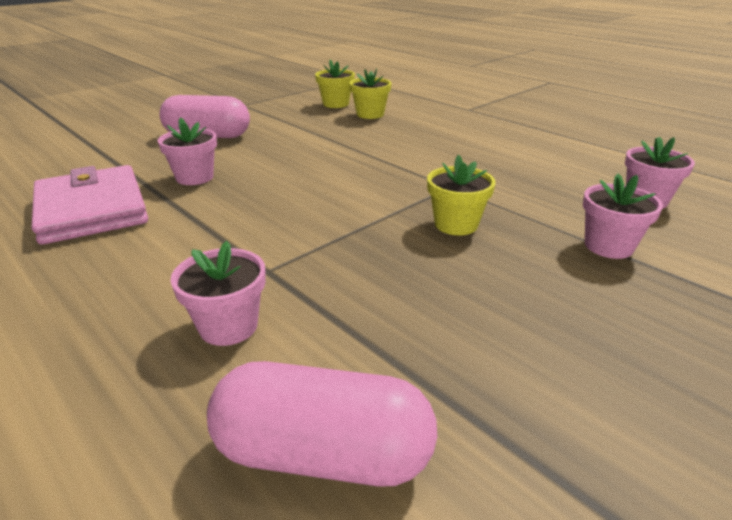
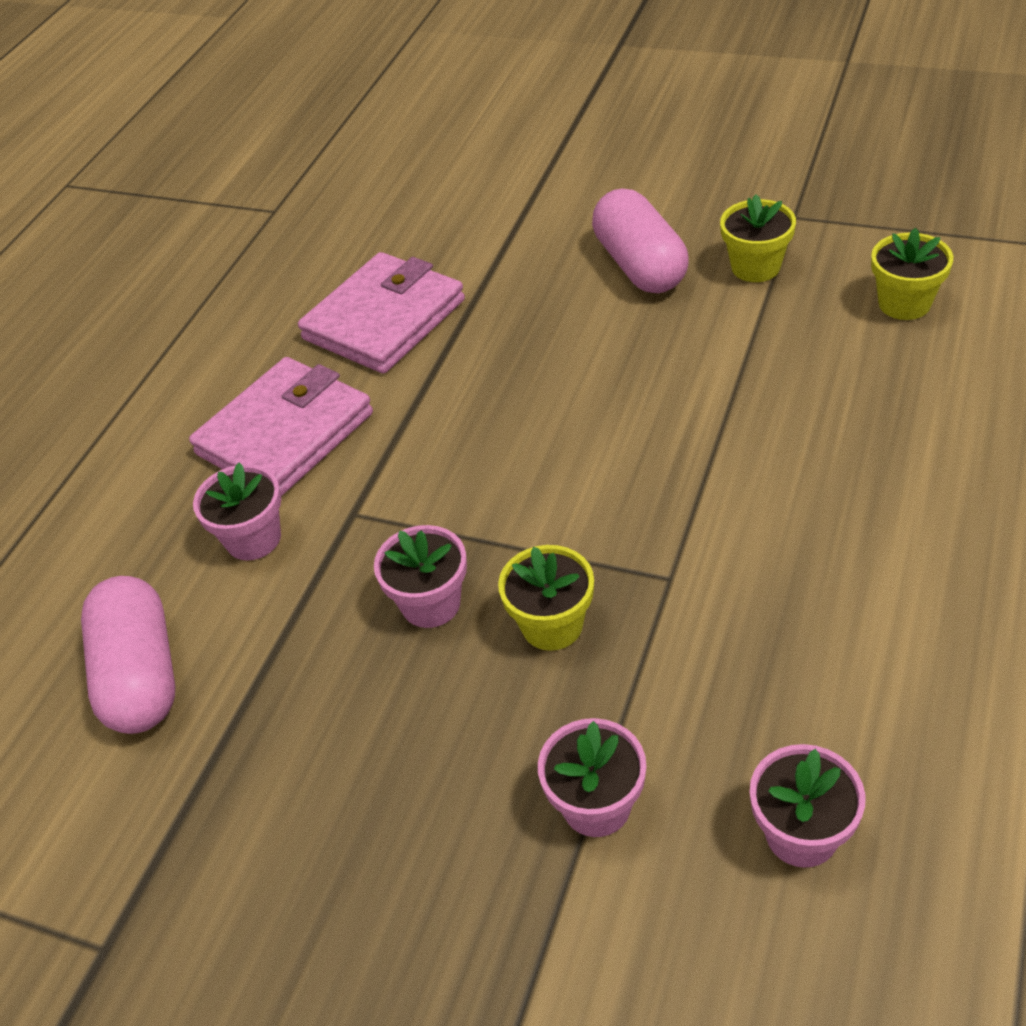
camera: 70 degrees right, 15 degrees up
(131, 279) = (285, 434): none -> pink wallet
(194, 177) = (509, 336): pink flower pot -> pink flower pot (431, 603)
(370, 114) = (893, 366): yellow flower pot -> yellow flower pot (755, 267)

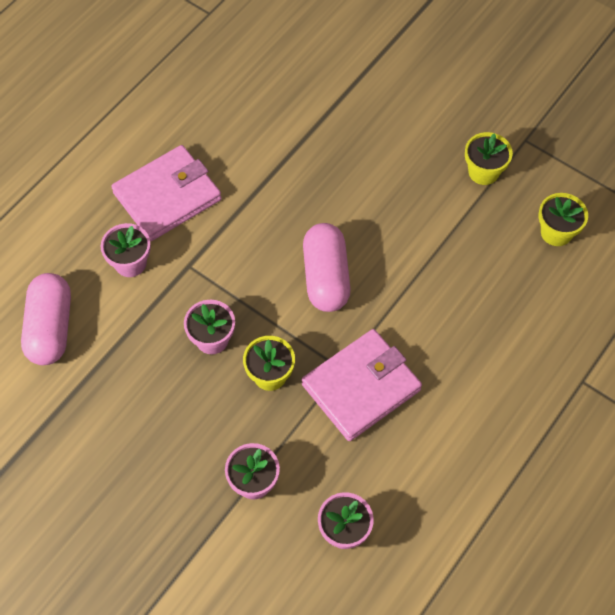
camera: 10 degrees right, 15 degrees up
(384, 320) = (249, 131): pink wallet -> pink wallet (361, 387)
(640, 265) = (416, 144): pink capsule -> pink capsule (326, 277)

